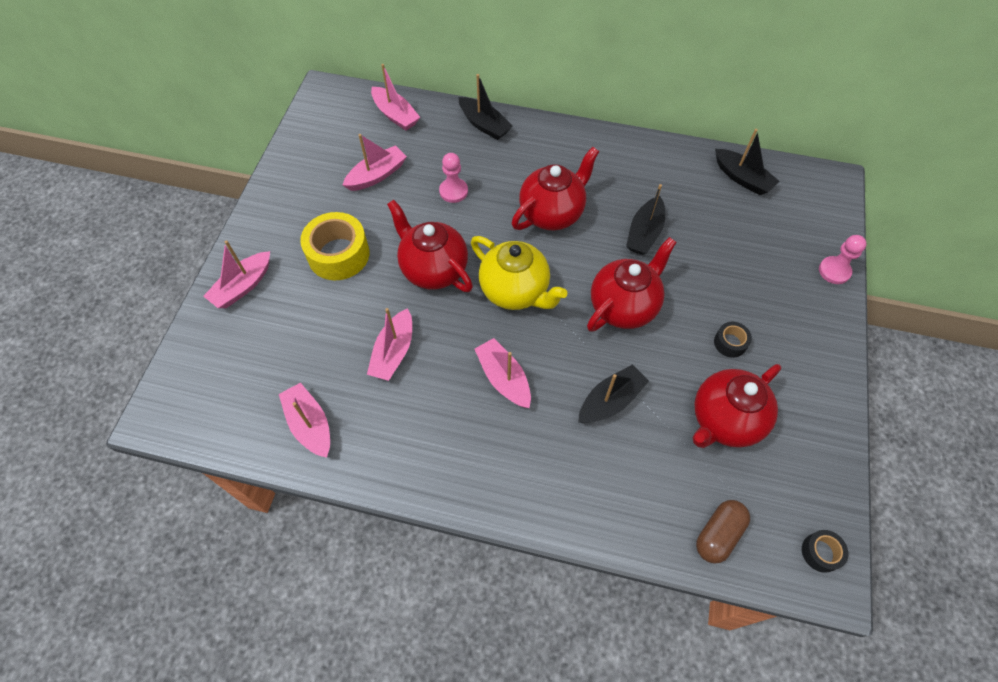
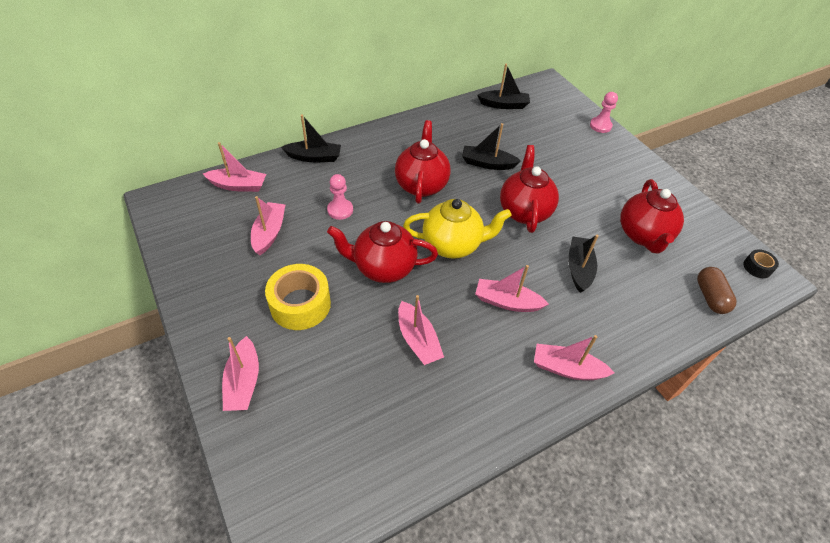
camera: 45 degrees left, 10 degrees down
(310, 425) = (415, 437): pink boat -> pink boat (567, 369)
(644, 233) = (487, 163): black boat -> black boat turned 120 degrees clockwise
(730, 343) = (598, 193): black tape -> none

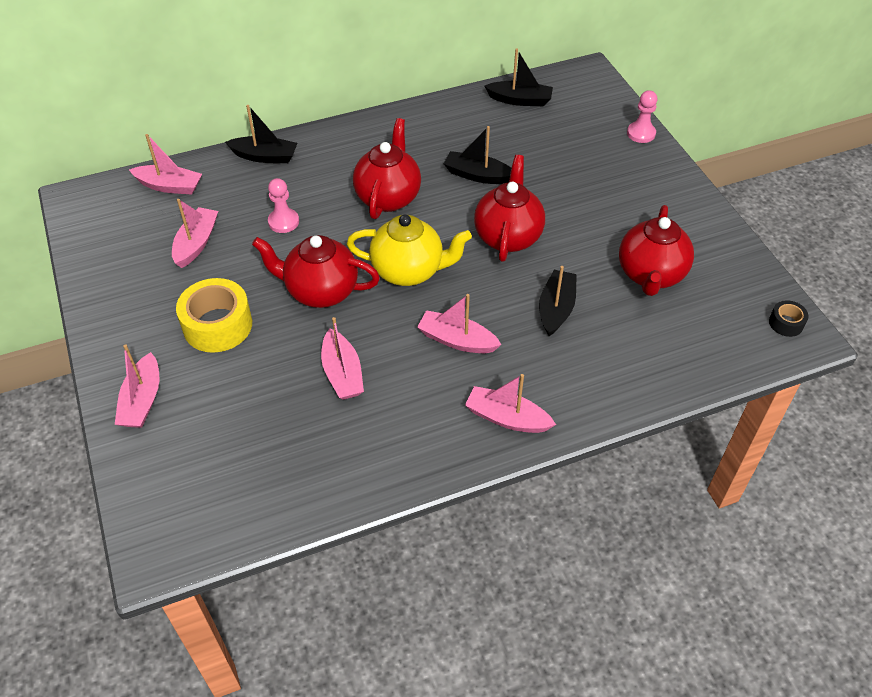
camera: 10 degrees right, 0 degrees up
(710, 297) = (711, 353): brown capsule -> none

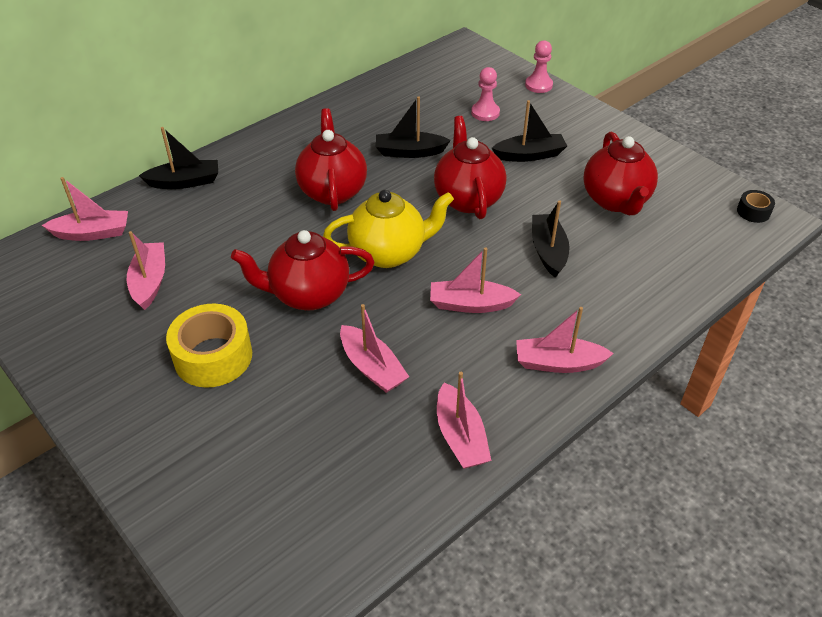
camera: 20 degrees left, 5 degrees down
(142, 400) = (164, 458): pink boat -> pink boat (460, 436)
(283, 222) = (235, 238): pink pawn -> pink pawn (485, 113)
(520, 100) = (414, 80): black boat -> black boat (529, 155)

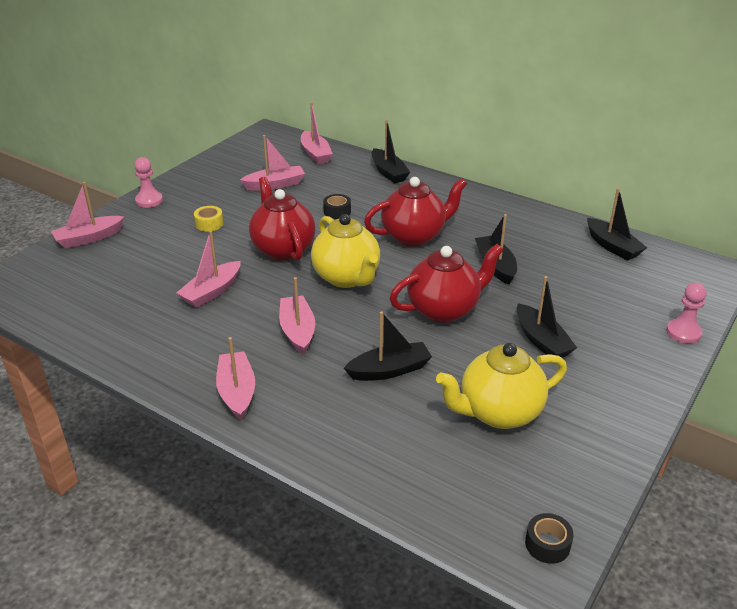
camera: 75 degrees right, 10 degrees down
(213, 356) = (209, 224): yellow tape -> yellow tape, size x0.49
(249, 238) = (337, 212): none -> black tape
(408, 81) = (612, 246): none -> black boat
(460, 436) = (146, 346): pink boat -> pink boat (89, 238)
(485, 113) = (596, 301): pink pawn -> pink pawn (149, 200)
(615, 200) = (498, 413): red teapot -> yellow teapot

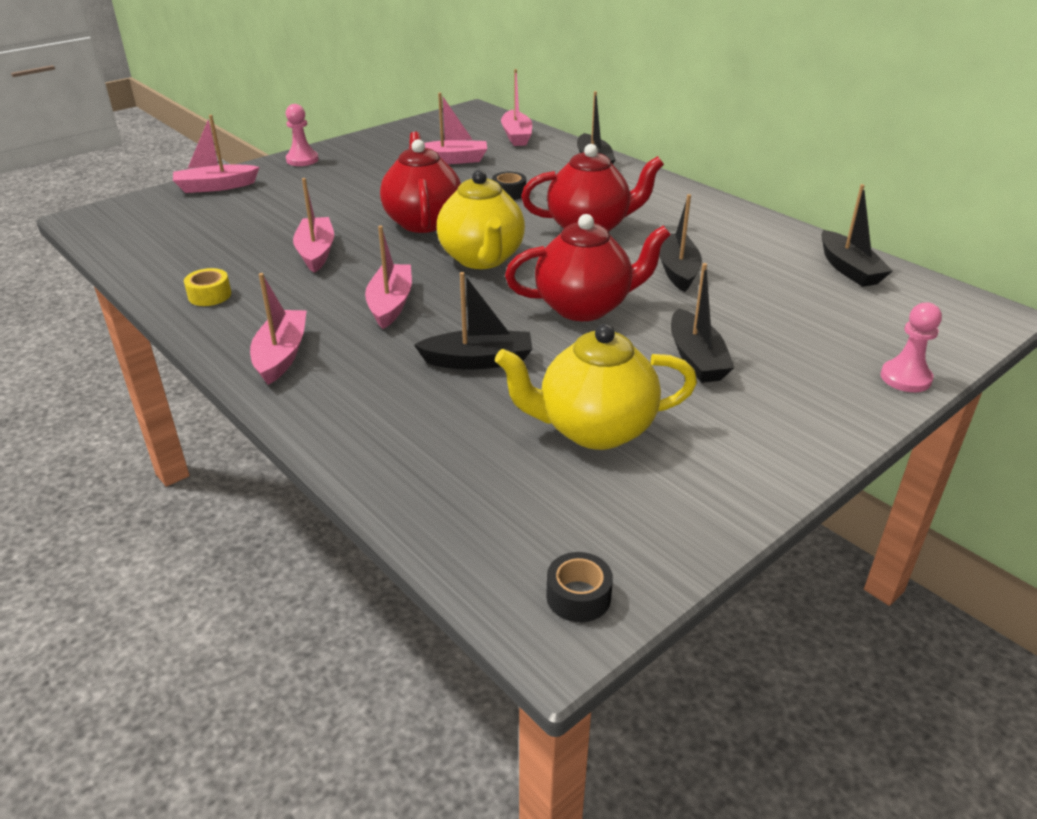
camera: 15 degrees right, 0 degrees up
(209, 224) = (354, 188): yellow tape -> yellow tape (209, 295)
(212, 292) = (316, 252): pink boat -> pink boat turned 120 degrees clockwise

